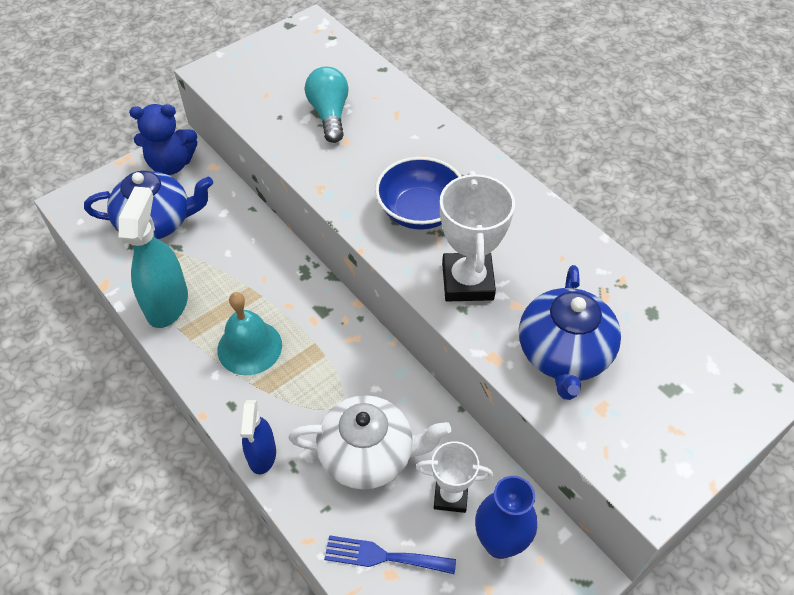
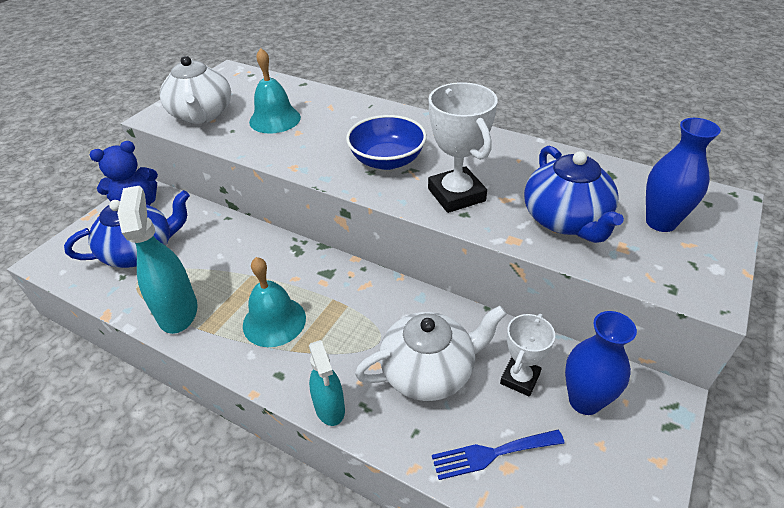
camera: 20 degrees left, 10 degrees down
(257, 84) = (202, 115): none -> white teapot
(262, 455) = (330, 407): blue spray bottle -> turquoise spray bottle
(329, 114) = (275, 119): turquoise light bulb -> turquoise bell
(450, 496) = (520, 378): white trophy -> white trophy turned 45 degrees counterclockwise
(665, 393) = (660, 222): none -> blue vase

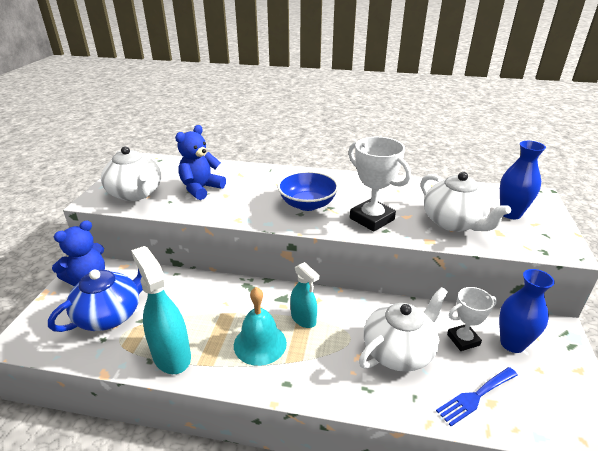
camera: 20 degrees left, 10 degrees down
(275, 119) = (201, 189): turquoise bell -> blue teddy bear
(330, 407) = (341, 397): turquoise spray bottle -> turquoise spray bottle (303, 319)
(520, 378) = (463, 340): white trophy -> white trophy turned 60 degrees clockwise
(566, 220) = (454, 222): blue teapot -> white teapot

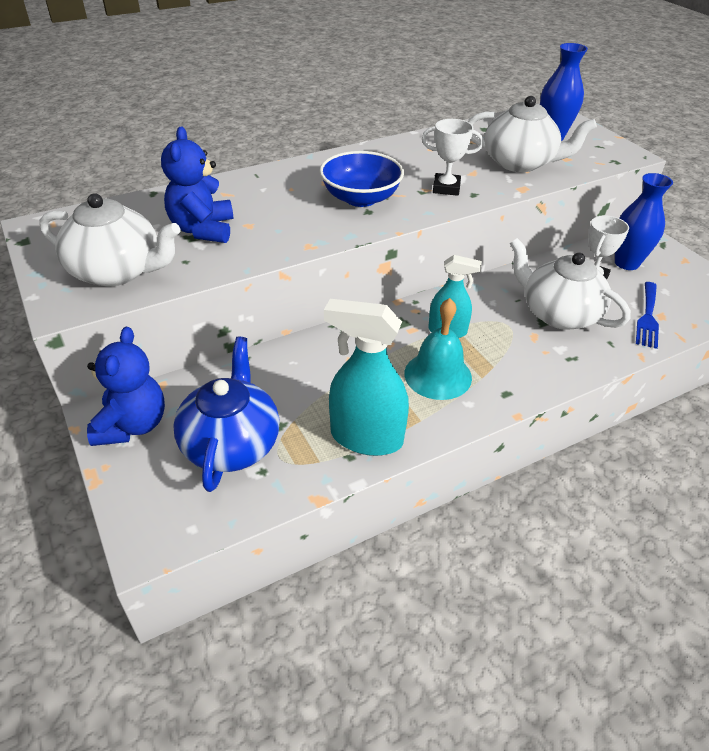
camera: 40 degrees left, 10 degrees up
(371, 219) = (446, 188): white trophy -> white trophy, size x0.63
(399, 351) = (558, 314): white teapot -> white teapot turned 60 degrees counterclockwise

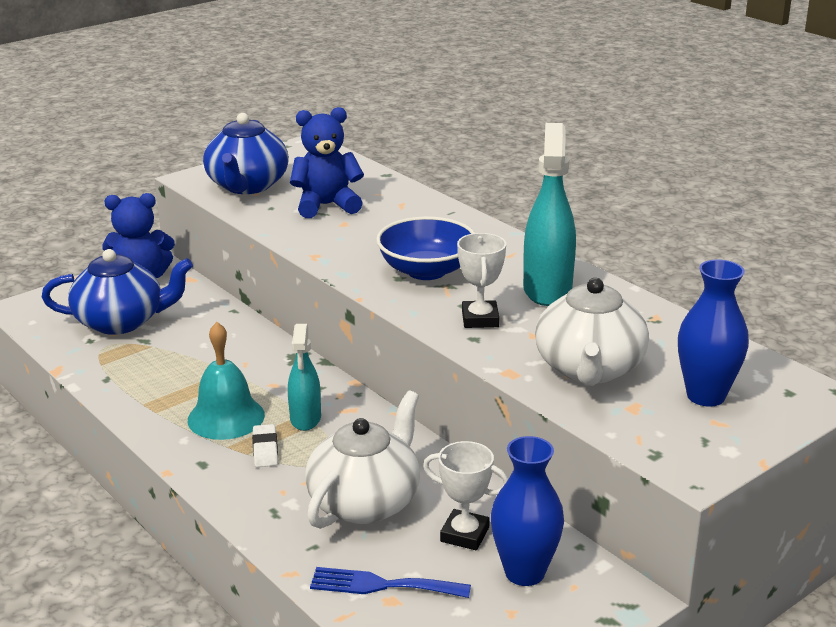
camera: 80 degrees right, 15 degrees down
(118, 271) = (247, 186): white teapot -> blue teapot
(366, 438) = (130, 384): turquoise spray bottle -> turquoise spray bottle (547, 289)
(489, 356) = (265, 449): none -> white eraser

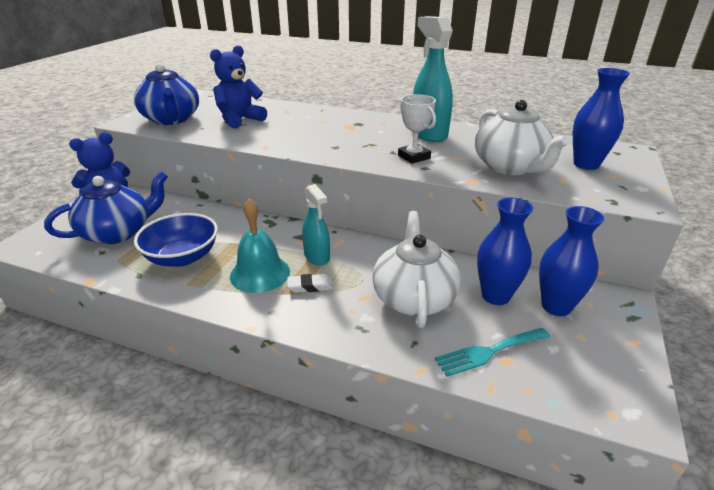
camera: 30 degrees left, 5 degrees up
(265, 449) = (310, 286): white eraser -> white eraser turned 60 degrees counterclockwise
(382, 585) = (489, 352): blue fork -> turquoise fork
(426, 271) = (347, 140): blue bowl -> blue bowl (182, 257)
(464, 534) = (495, 296): white trophy -> blue vase

